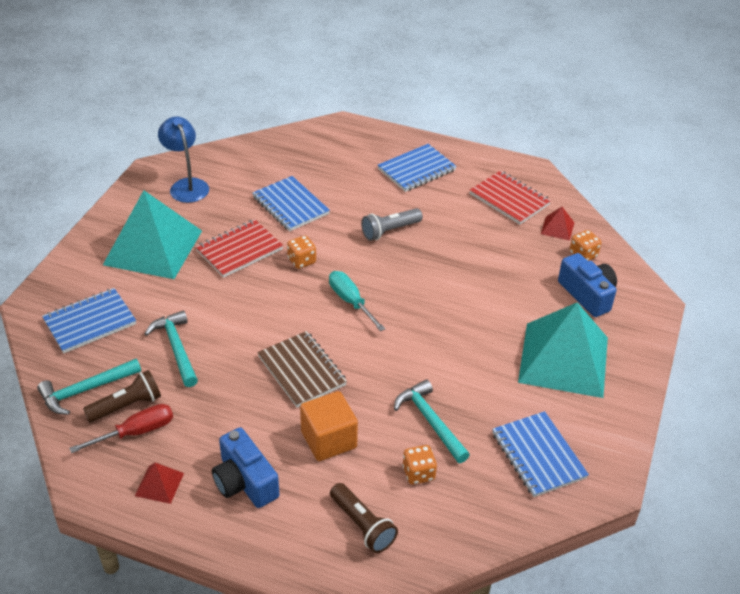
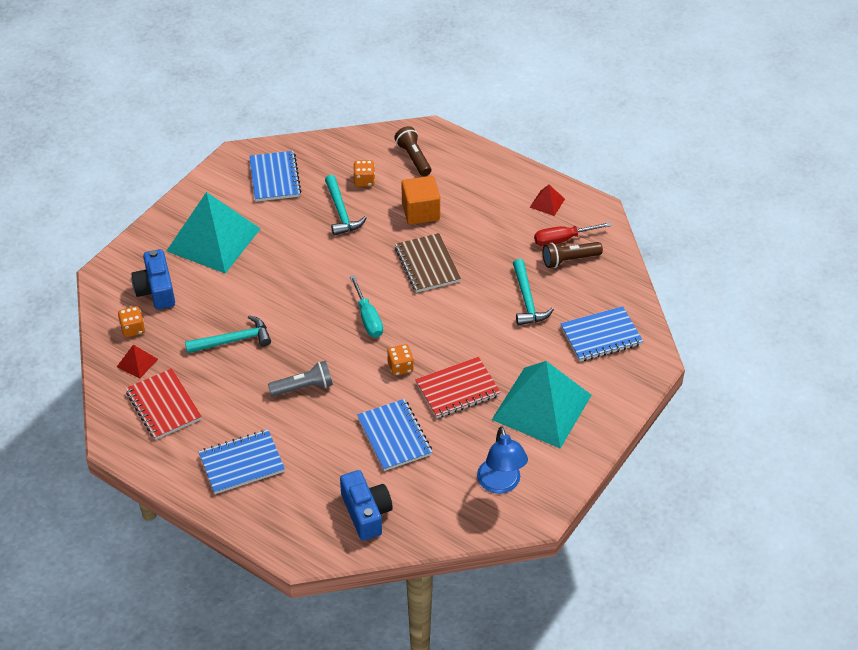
camera: 165 degrees left, 5 degrees up
(85, 390) = (602, 277): turquoise hammer -> turquoise hammer (233, 340)
(244, 481) = (487, 195): blue camera -> blue camera (366, 513)

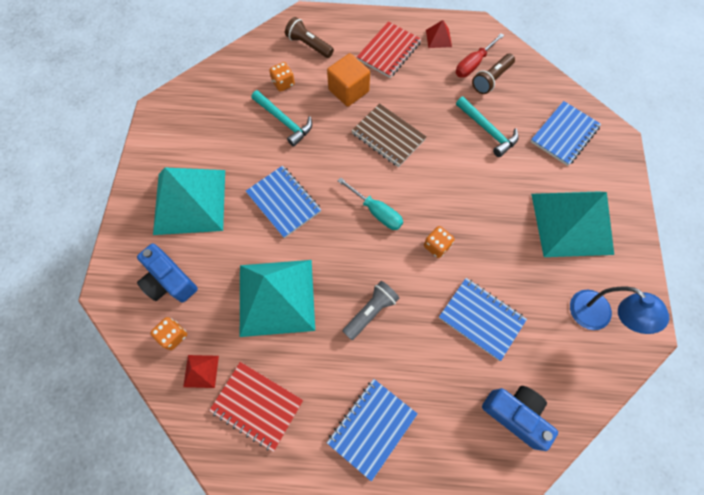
camera: 30 degrees left, 20 degrees up
(233, 340) = (276, 297): turquoise hammer -> turquoise pyramid
(274, 178) = (205, 115): blue notebook -> blue notebook (284, 202)
(457, 389) = (497, 242): red notebook -> red notebook (389, 51)

